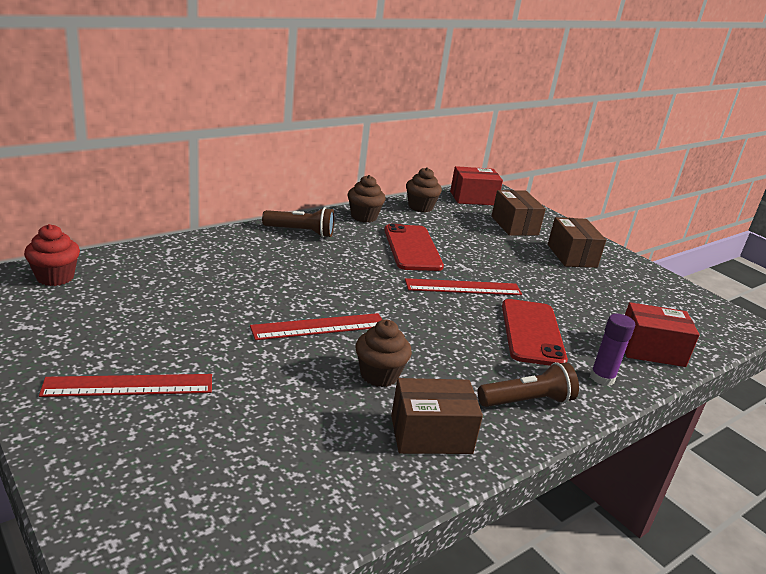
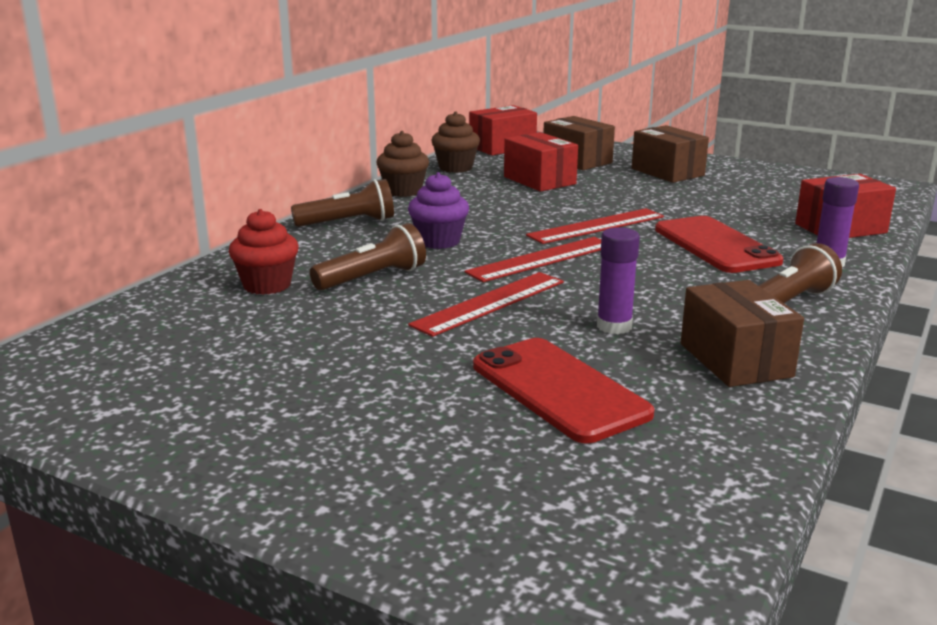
camera: 20 degrees left, 5 degrees down
(55, 277) = (80, 349): red cupcake -> red cupcake (267, 285)
(129, 386) = (337, 427): red ruler -> red ruler (542, 259)
(268, 281) = (372, 278): none -> brown flashlight
(341, 265) = (439, 241): none -> purple cupcake
(379, 375) = (614, 326): brown cupcake -> purple glue stick
(412, 248) = (496, 206): red phone -> red phone (559, 389)
(431, 434) = (735, 360): brown box -> brown box turned 75 degrees counterclockwise
(467, 235) = (539, 180): none -> red box

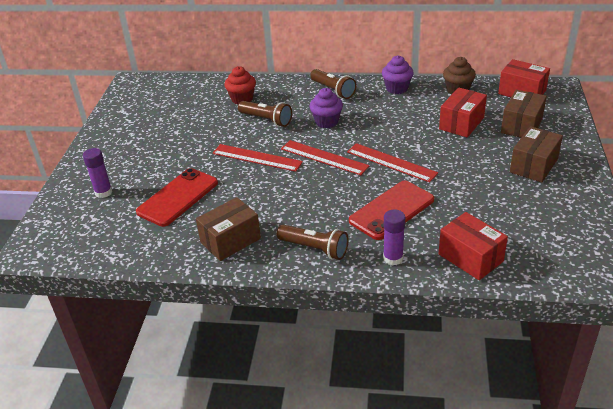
camera: 70 degrees right, 15 degrees up
(403, 191) = (397, 88): brown cupcake -> purple cupcake
(614, 326) = (250, 198): purple glue stick -> purple glue stick (103, 192)

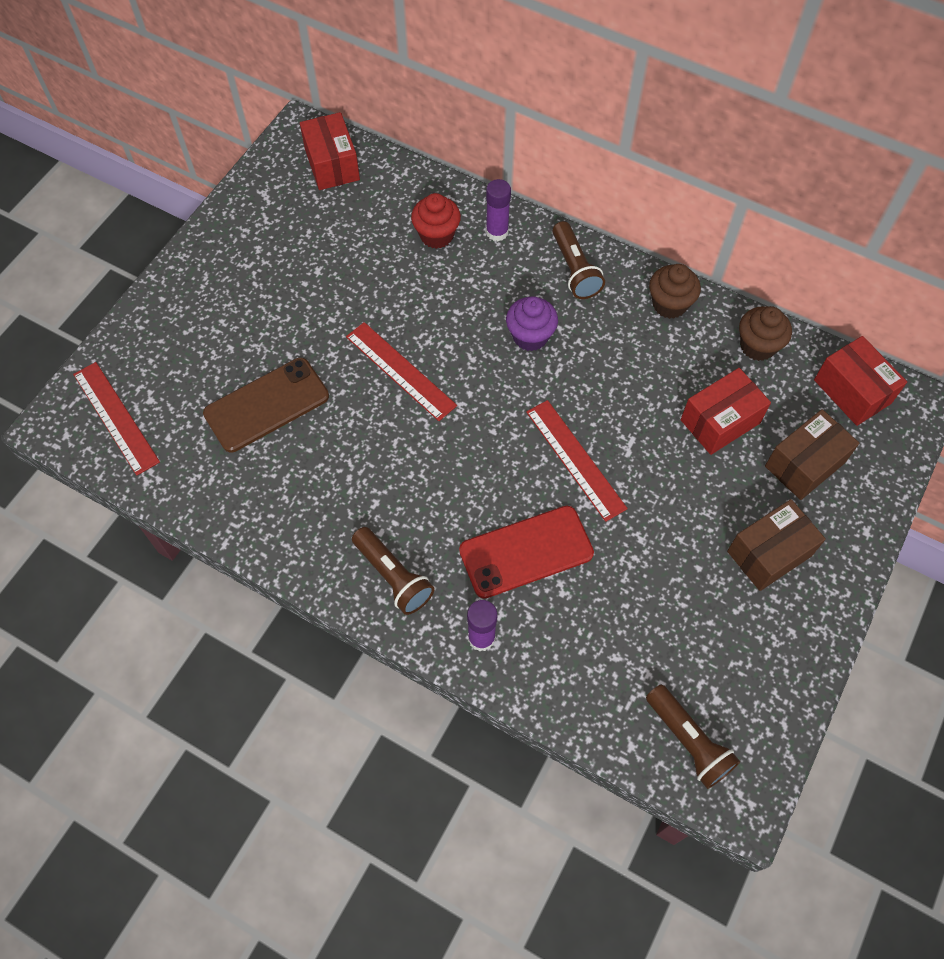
camera: 20 degrees right, 25 degrees up
(103, 192) = (179, 354): purple glue stick -> purple glue stick (497, 232)
(178, 197) = (267, 405): red phone -> brown phone
(230, 240) = (297, 514): brown box -> none
(266, 120) = (449, 296): brown flashlight -> brown flashlight (689, 741)
(324, 157) = (489, 409): red ruler -> red ruler (115, 417)
(397, 88) = (669, 304): purple cupcake -> brown cupcake
(470, 258) = (579, 682): red box -> red box (332, 164)

